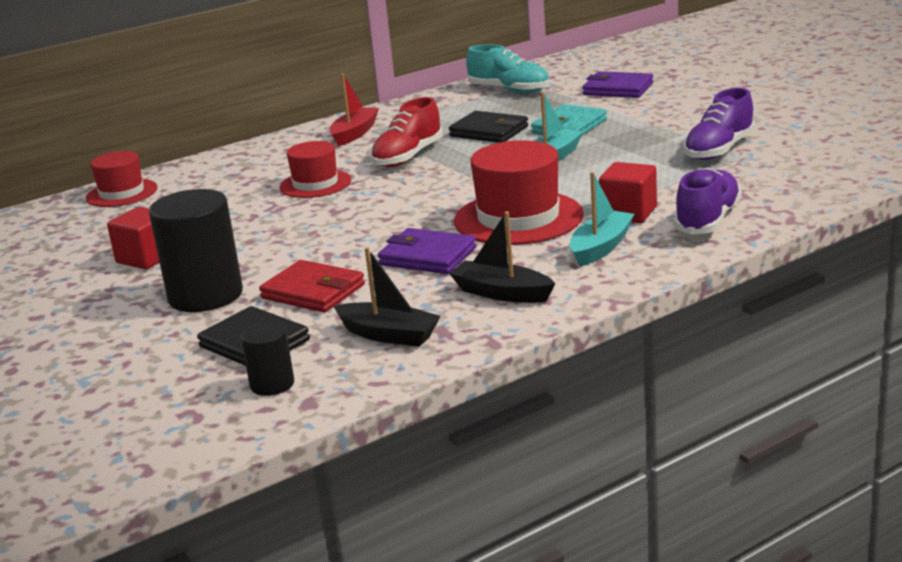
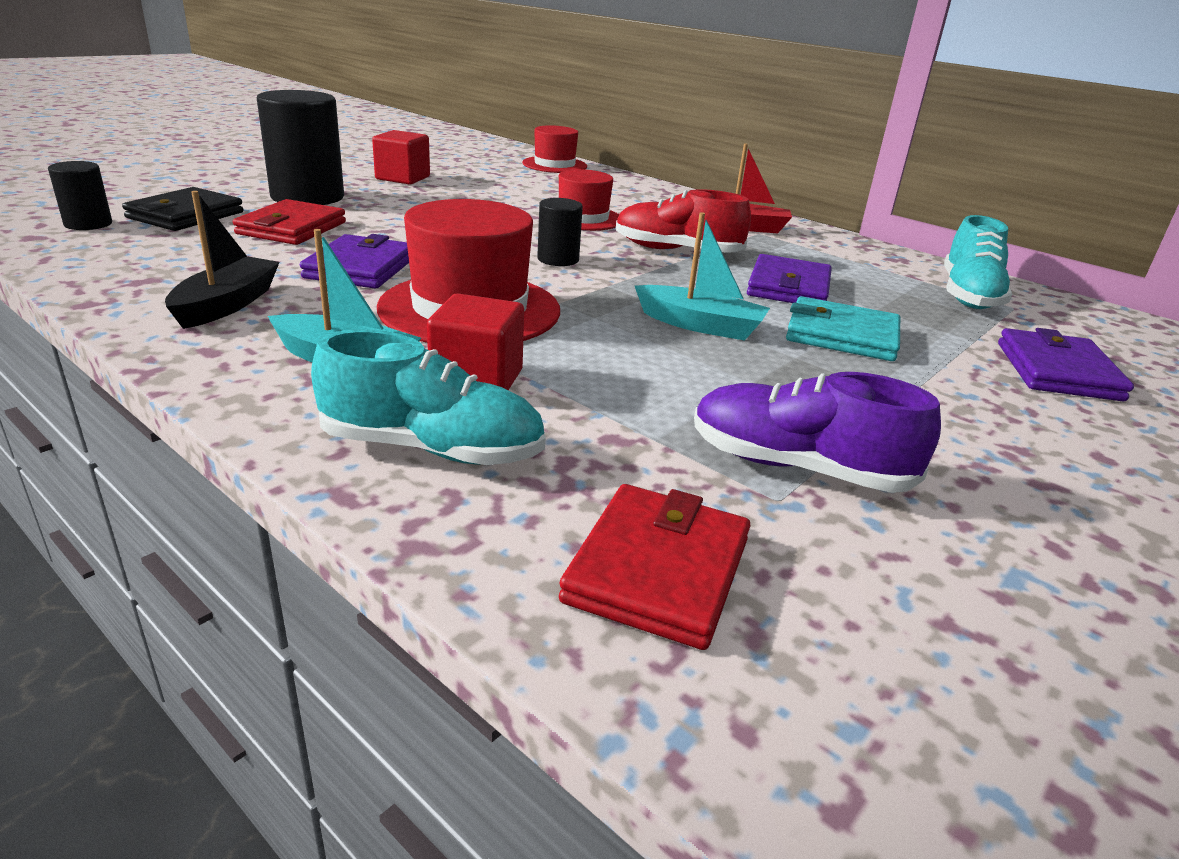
camera: 70 degrees right, 5 degrees up
(388, 335) = (156, 258): black boat -> none
(420, 193) = (558, 259): none -> black cylinder
(489, 131) = (788, 287): black wallet -> purple wallet
(708, 220) = (432, 448): purple shoe -> turquoise shoe
(800, 179) = (658, 570): none -> red wallet

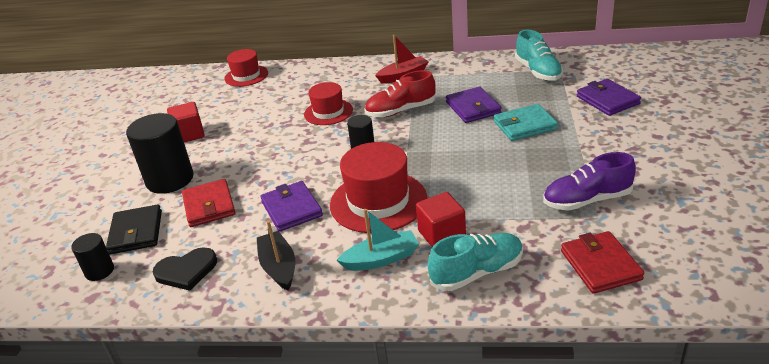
camera: 30 degrees left, 5 degrees up
(146, 261) = (186, 271): none -> black heart
(700, 325) = (472, 152): turquoise boat -> none

